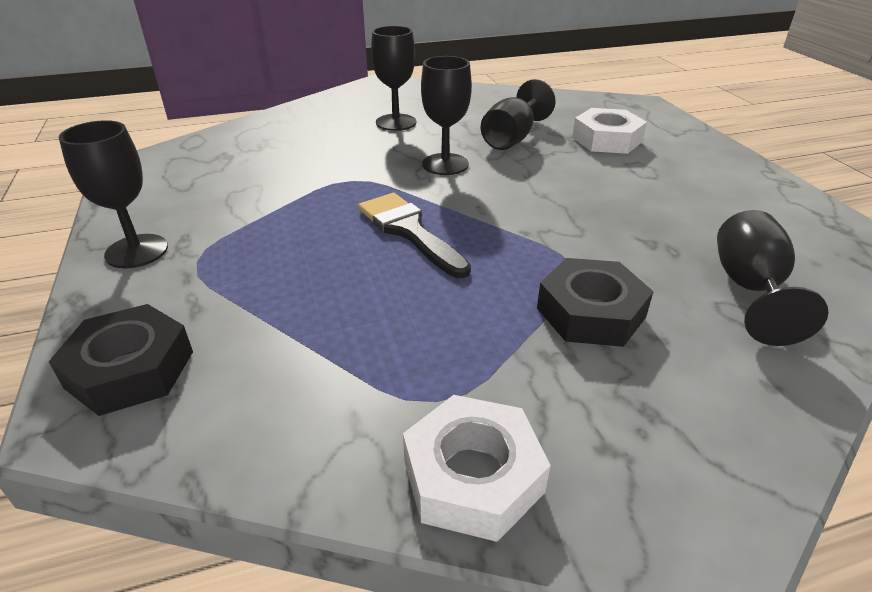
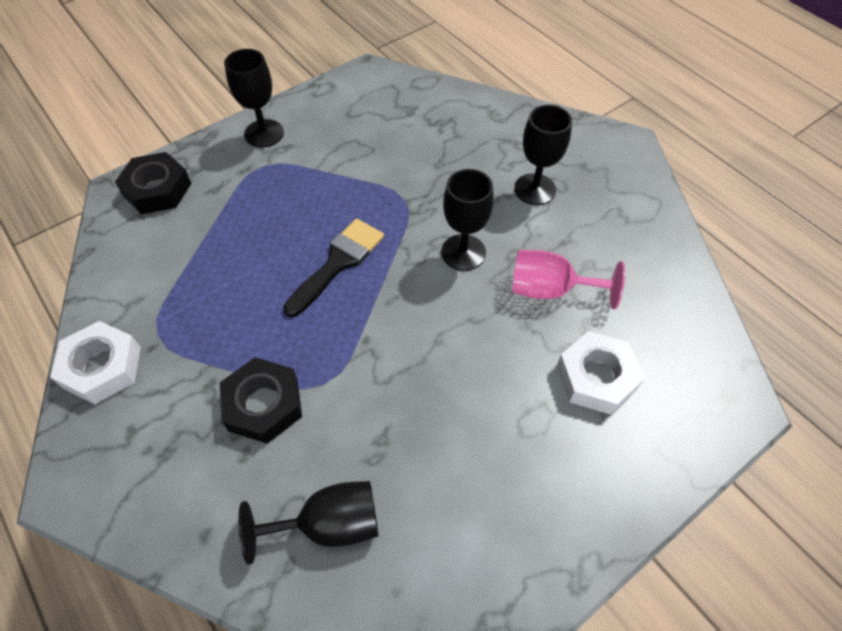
camera: 70 degrees right, 20 degrees up
(512, 138) = (550, 290): black goblet -> pink goblet

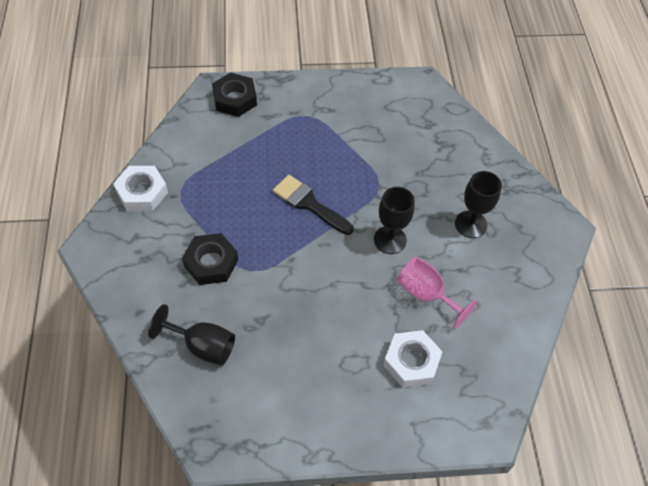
camera: 30 degrees right, 0 degrees up
(264, 133) = (322, 93): black goblet -> none
(338, 262) = (309, 203): black brush -> black brush turned 120 degrees counterclockwise

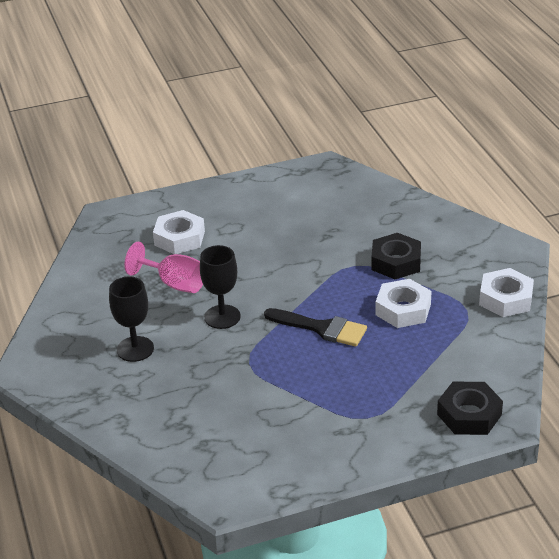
camera: 170 degrees right, 20 degrees down
(202, 346) = (368, 211): black goblet -> none
(233, 205) = (403, 309): none -> white nut

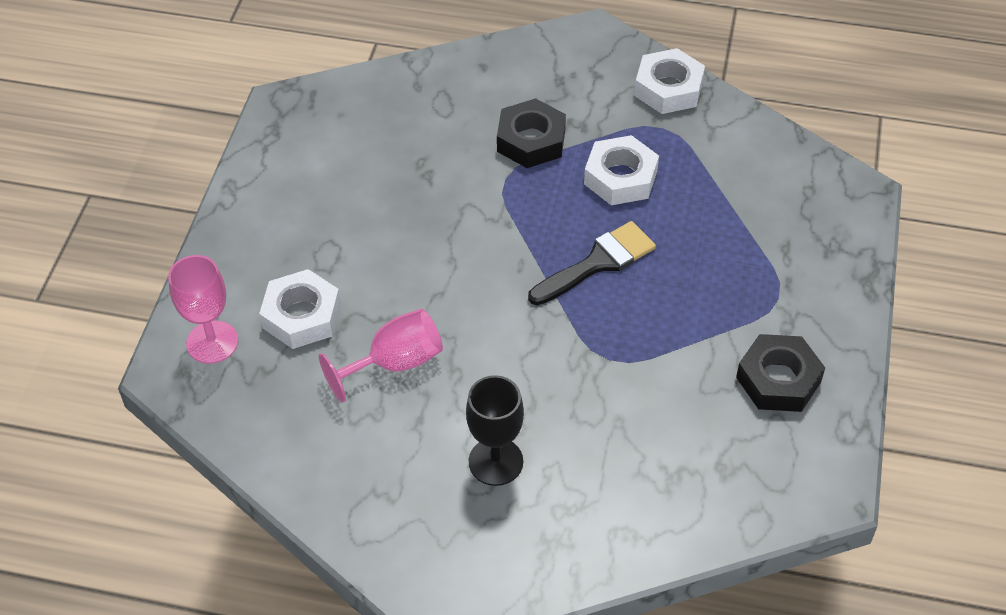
camera: 60 degrees left, 15 degrees up
(136, 218) = (212, 342): none -> pink goblet
(222, 317) = (502, 345): black goblet -> none
(469, 414) = (830, 213): black nut -> black nut (778, 379)

